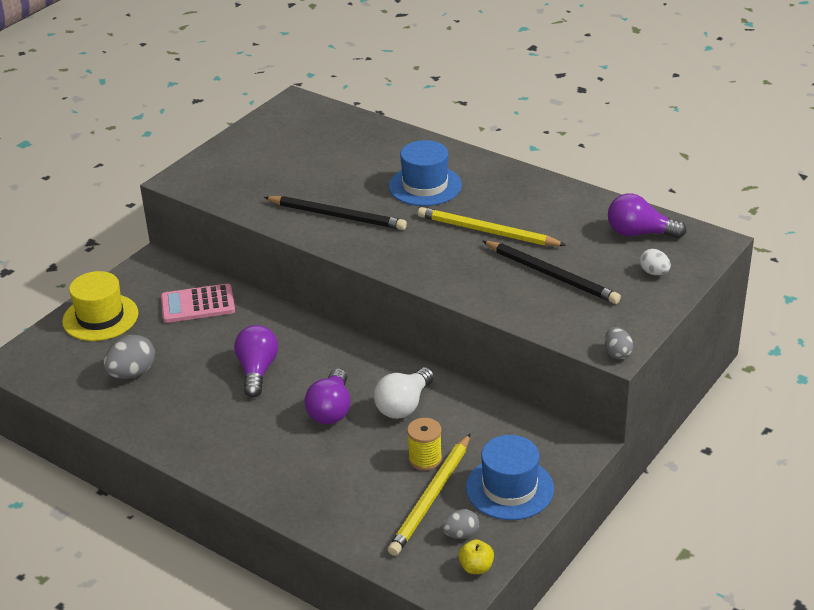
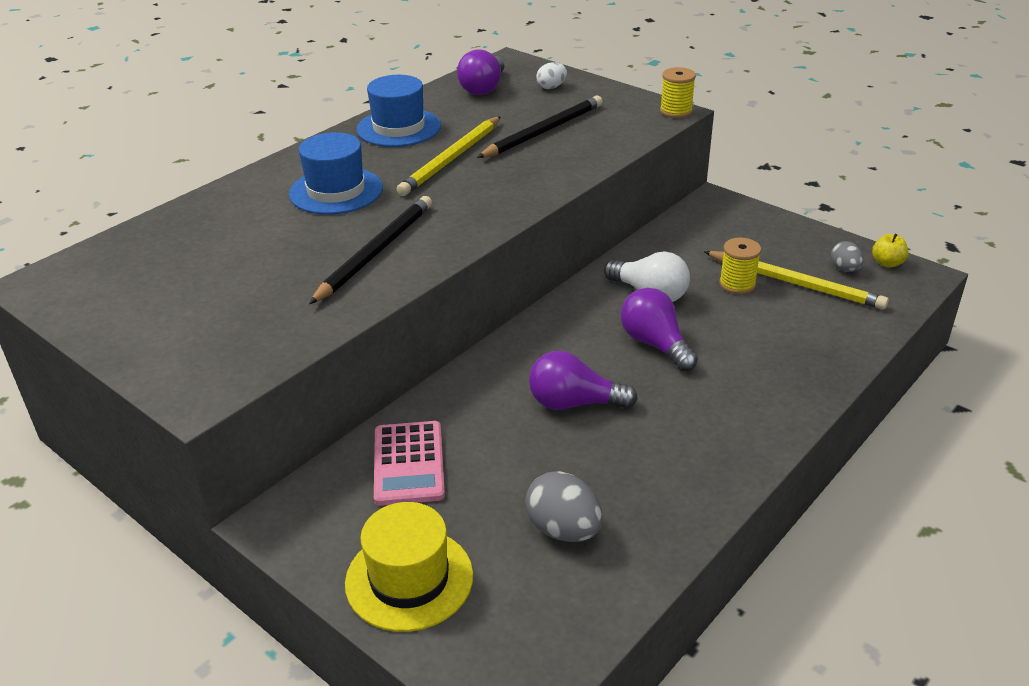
camera: 85 degrees left, 0 degrees up
(331, 410) = (655, 344): purple light bulb -> purple light bulb turned 135 degrees counterclockwise
(509, 488) = (775, 239): blue hat -> blue hat (398, 128)
(617, 353) = (676, 111): grey egg -> yellow spool

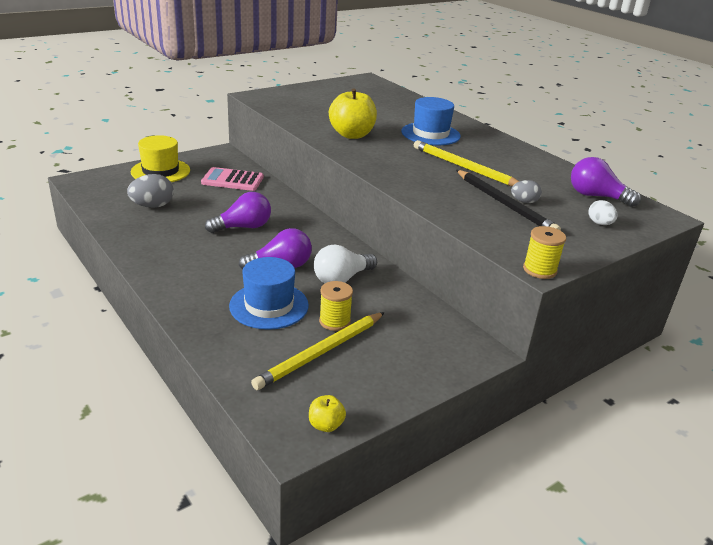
camera: 100 degrees right, 5 degrees down
(375, 252) = (352, 135): black pencil -> yellow apple
(398, 128) = (520, 159): blue hat -> blue hat (269, 305)
(574, 403) = (243, 227): purple light bulb -> purple light bulb turned 45 degrees clockwise
(844, 269) = (329, 391): grey egg -> grey egg (524, 202)

